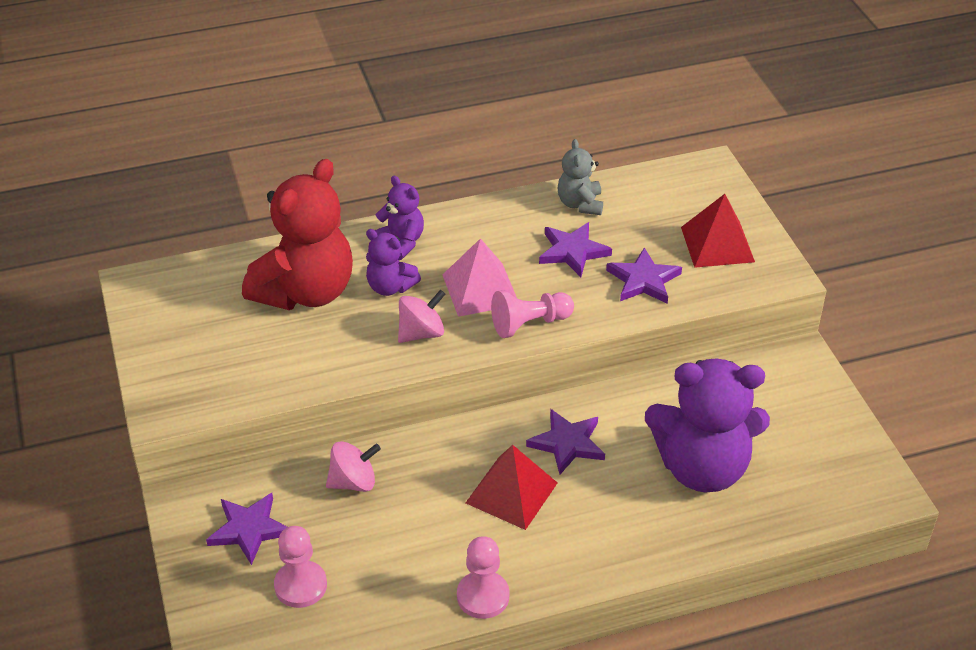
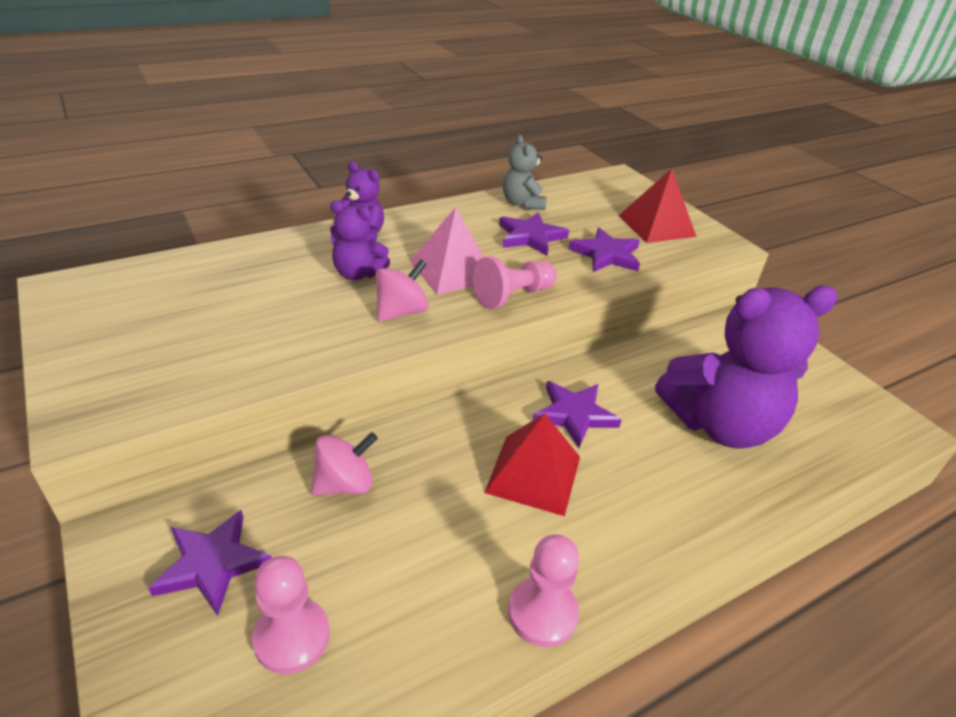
camera: 15 degrees left, 5 degrees down
(306, 292) = (265, 283): red teddy bear -> none

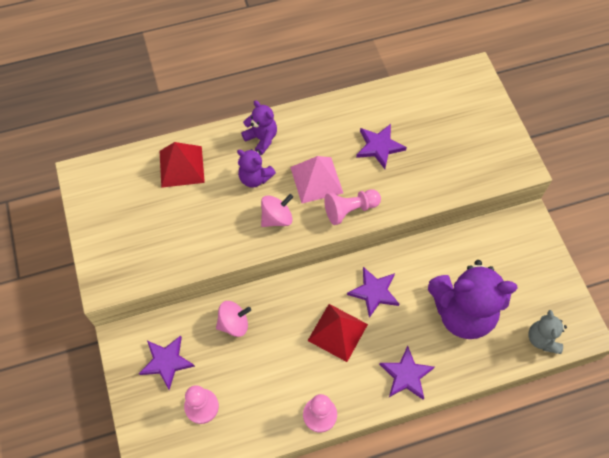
camera: 15 degrees right, 25 degrees up
(522, 203) = (384, 105): grey teddy bear -> grey teddy bear (542, 339)
(606, 255) = (427, 172): purple star -> purple star (406, 375)
(656, 225) = (478, 140): red pyramid -> red pyramid (181, 166)

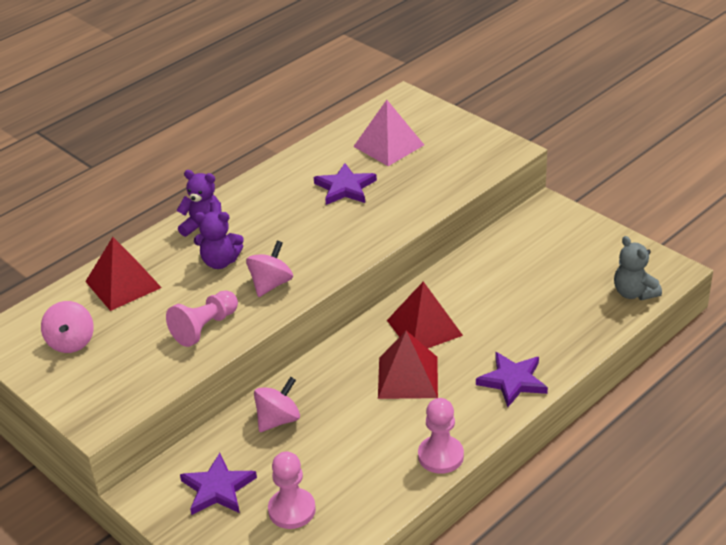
camera: 25 degrees left, 25 degrees down
(123, 204) = (71, 342): none -> pink spinning top
(316, 180) = (294, 238): pink pyramid -> pink pyramid (388, 145)
(350, 210) = (351, 247): pink pawn -> pink pawn (205, 328)
(374, 292) = (424, 327): purple star -> red pyramid
(462, 312) = (534, 305): purple teddy bear -> none

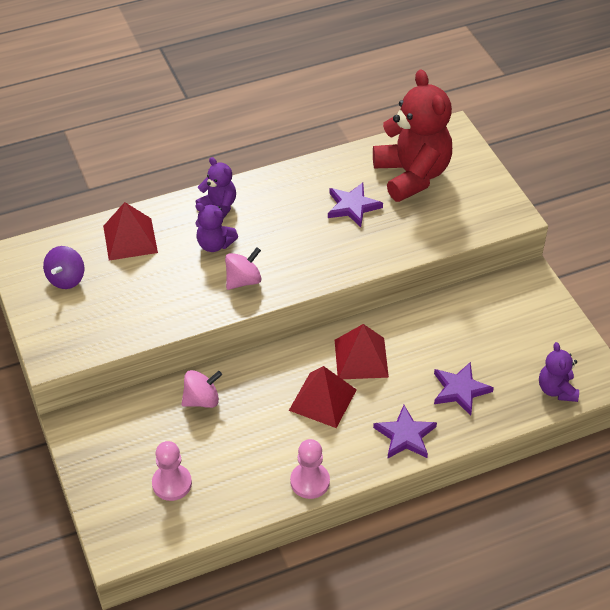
camera: 20 degrees right, 10 degrees up
(71, 342) = (66, 279): pink spinning top -> purple spinning top
(205, 328) = (172, 303): pink pawn -> none
(218, 488) = (127, 443): purple star -> purple star (460, 390)
(388, 145) = (412, 175): pink pyramid -> red teddy bear
(634, 293) = (556, 390): grey teddy bear -> purple teddy bear

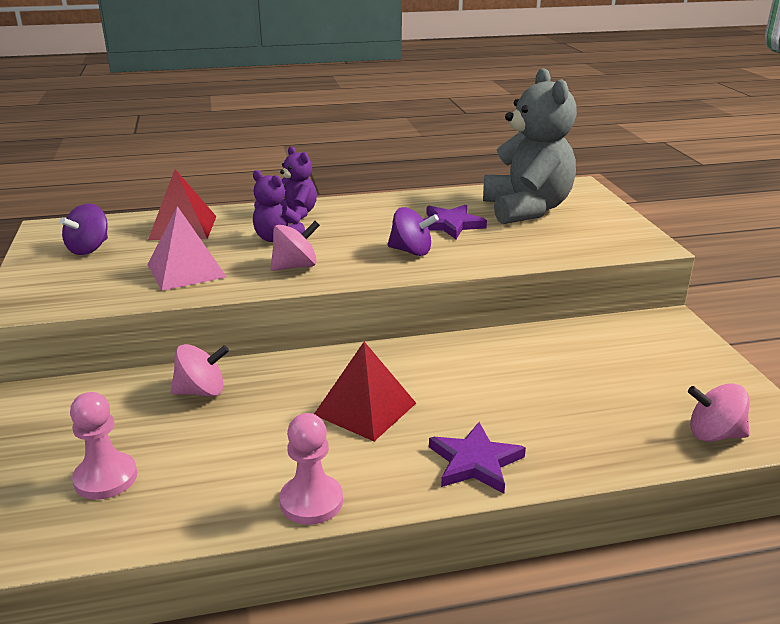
camera: 10 degrees right, 20 degrees down
(160, 297) = (186, 270): none -> pink pyramid
(328, 248) = (411, 251): none -> purple spinning top
(361, 358) = (431, 372): red pyramid -> none
(412, 175) = (526, 209): red teddy bear -> grey teddy bear
(460, 390) = (566, 419): purple star -> none
(556, 390) = (714, 434): purple teddy bear -> pink spinning top

